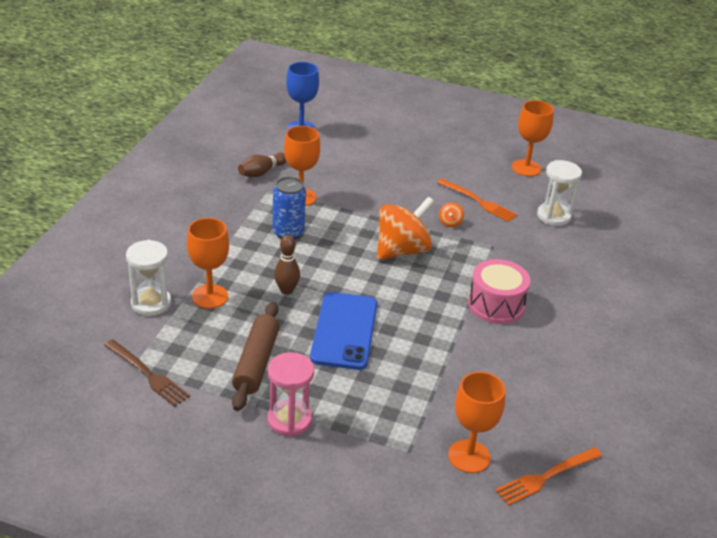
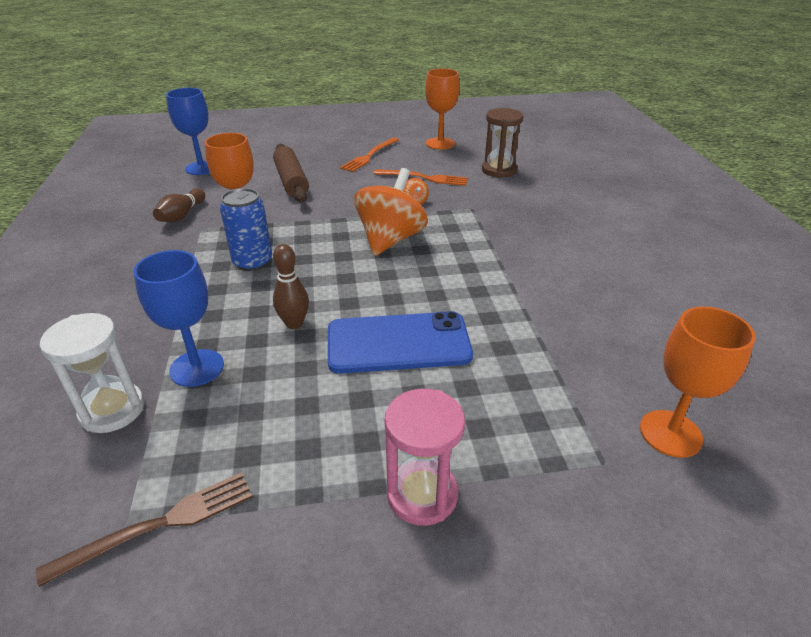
camera: 25 degrees left, 0 degrees up
(147, 374) = (159, 525): brown fork -> brown fork turned 45 degrees counterclockwise
(210, 296) = (197, 368): orange goblet -> blue goblet
(256, 363) = (318, 430): brown rolling pin -> brown rolling pin (291, 181)
(344, 331) = (398, 343): blue phone -> blue phone turned 75 degrees counterclockwise
(496, 305) = (526, 257): pink drum -> none
(546, 476) = (766, 416): orange fork -> orange fork (369, 156)
(553, 216) = (499, 170): white hourglass -> brown hourglass

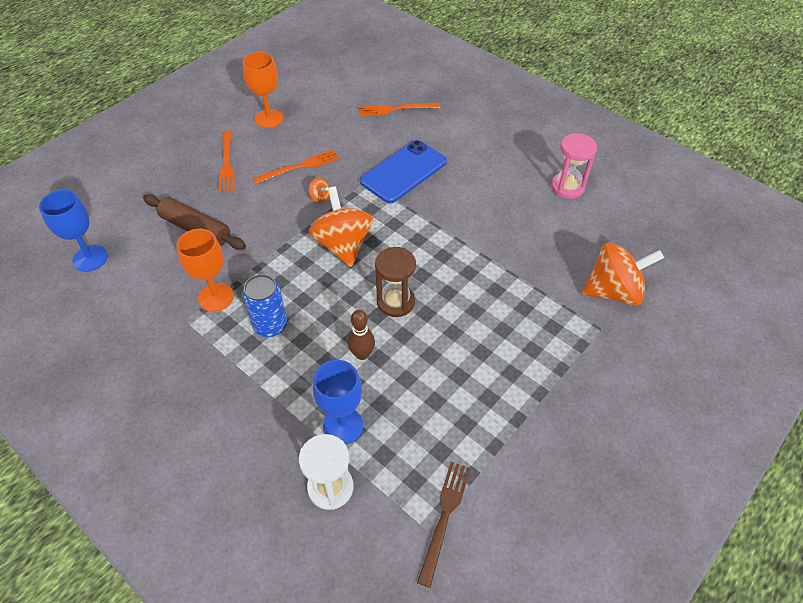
camera: 40 degrees left, 15 degrees up
(182, 215) = (149, 318): brown bowling pin -> none
(398, 343) = (438, 325): blue phone -> blue phone (403, 172)
(422, 495) = (543, 405): pink hourglass -> pink hourglass (567, 187)
(499, 170) = (346, 129): brown hourglass -> brown hourglass (395, 302)
(565, 174) = (396, 109): none -> orange fork
(670, 433) = (613, 291): orange goblet -> orange spinning top

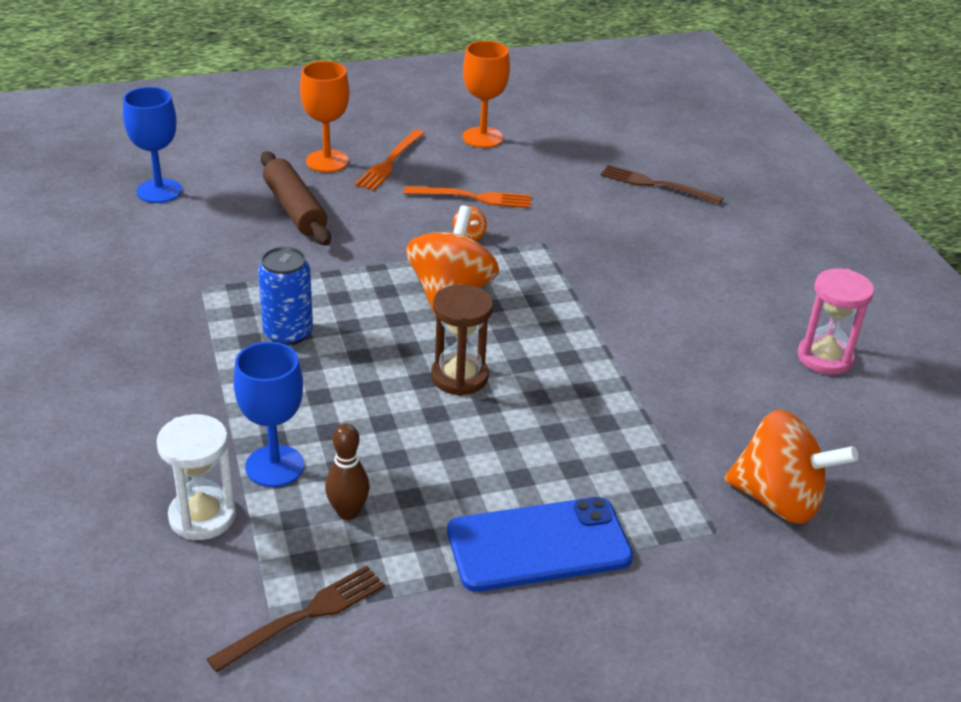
camera: 30 degrees right, 15 degrees down
(216, 297) = (254, 281): orange goblet -> orange goblet (327, 161)
(362, 354) = (366, 409): brown bowling pin -> brown bowling pin (348, 512)
(396, 109) = (656, 185): orange fork -> brown fork
(403, 172) = (602, 252): blue phone -> blue phone (538, 545)

